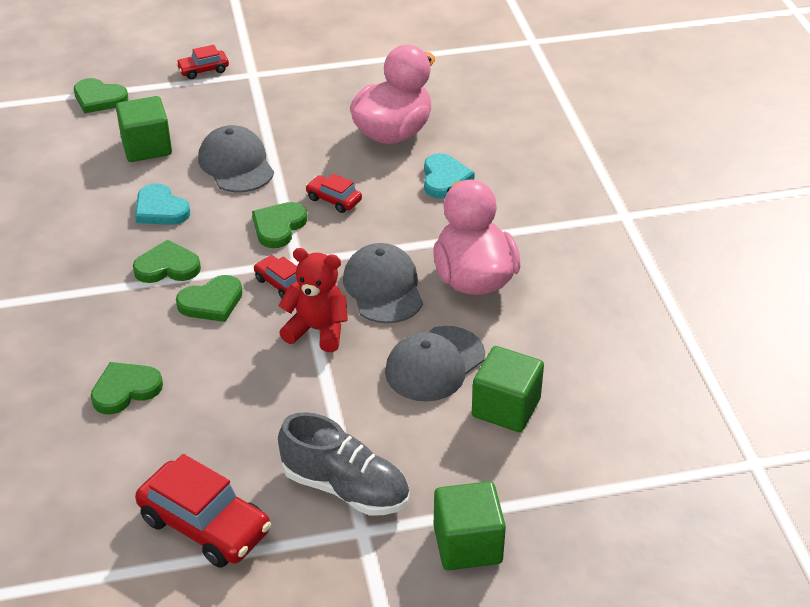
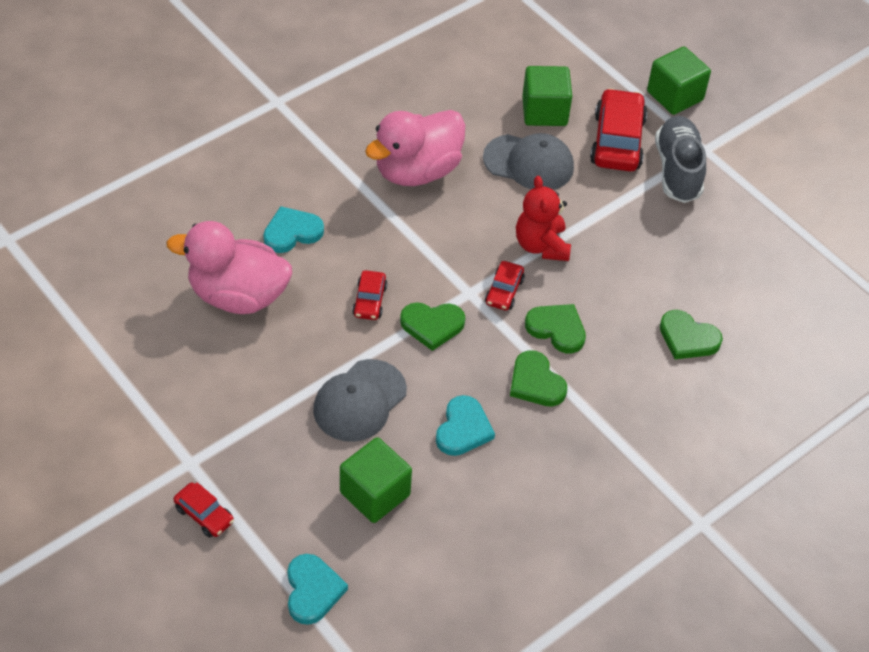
camera: 120 degrees left, 10 degrees up
(99, 98) = (312, 590): green heart -> turquoise heart
(205, 525) = (764, 231): red car -> red car (617, 141)
(383, 288) = (465, 223): grey cap -> none

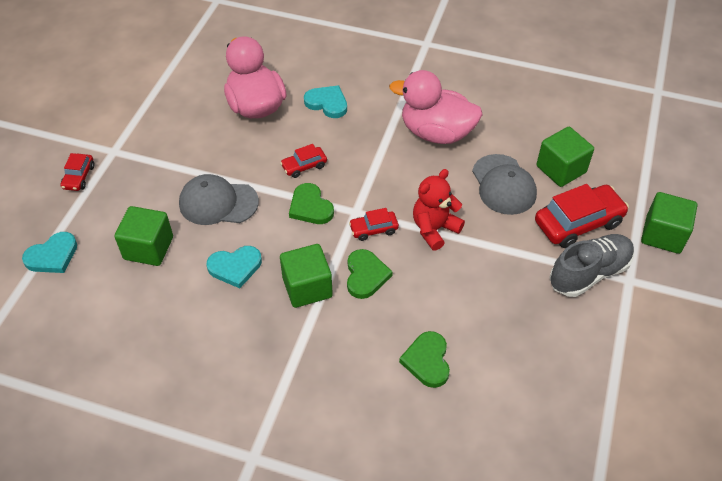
camera: 60 degrees right, 0 degrees up
(536, 382) = (307, 287): green heart -> green cube

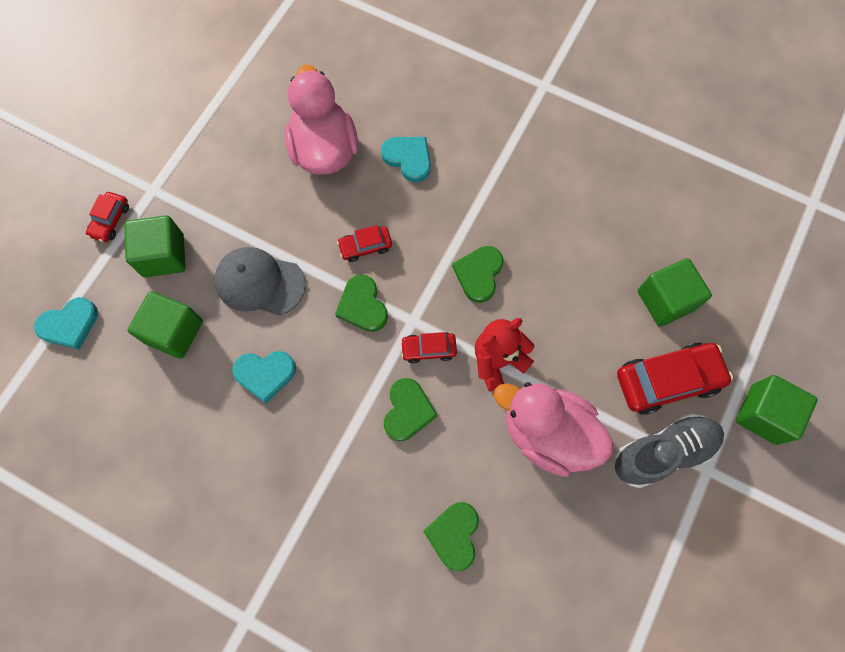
camera: 10 degrees right, 20 degrees up
(307, 287) = (340, 415): green cube -> green cube (163, 255)
(404, 172) = (479, 274): none -> green heart
(436, 133) = (528, 223): pink duck -> pink duck (547, 433)
(503, 185) = (592, 311): grey cap -> none

